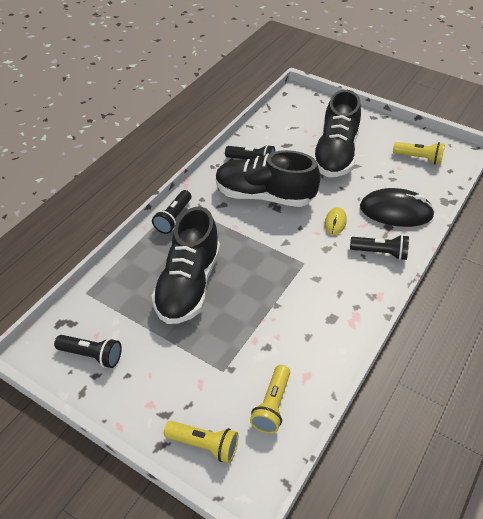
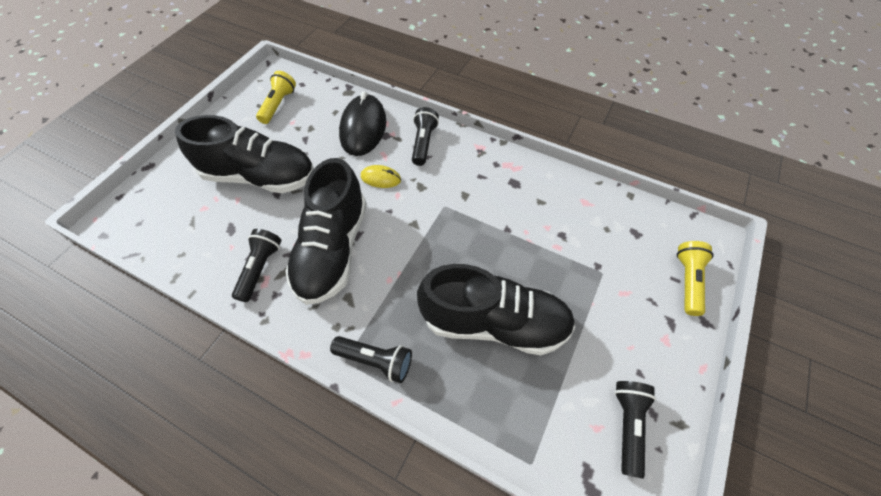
camera: 95 degrees left, 10 degrees up
(272, 405) = (626, 228): yellow flashlight -> none

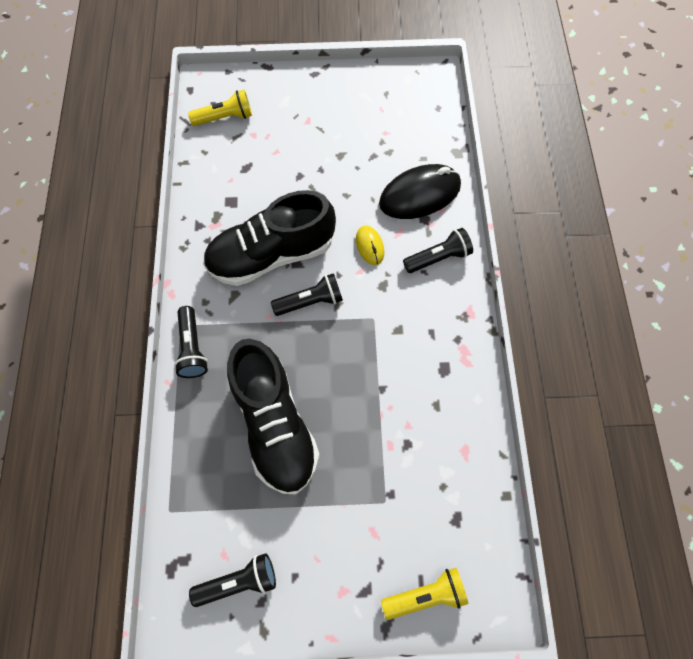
camera: 60 degrees right, 10 degrees up
(260, 176) = (309, 151): black shoe -> none
(260, 268) = (223, 214): black flashlight -> black flashlight (310, 301)
(278, 105) = (398, 108): yellow flashlight -> yellow flashlight (225, 118)

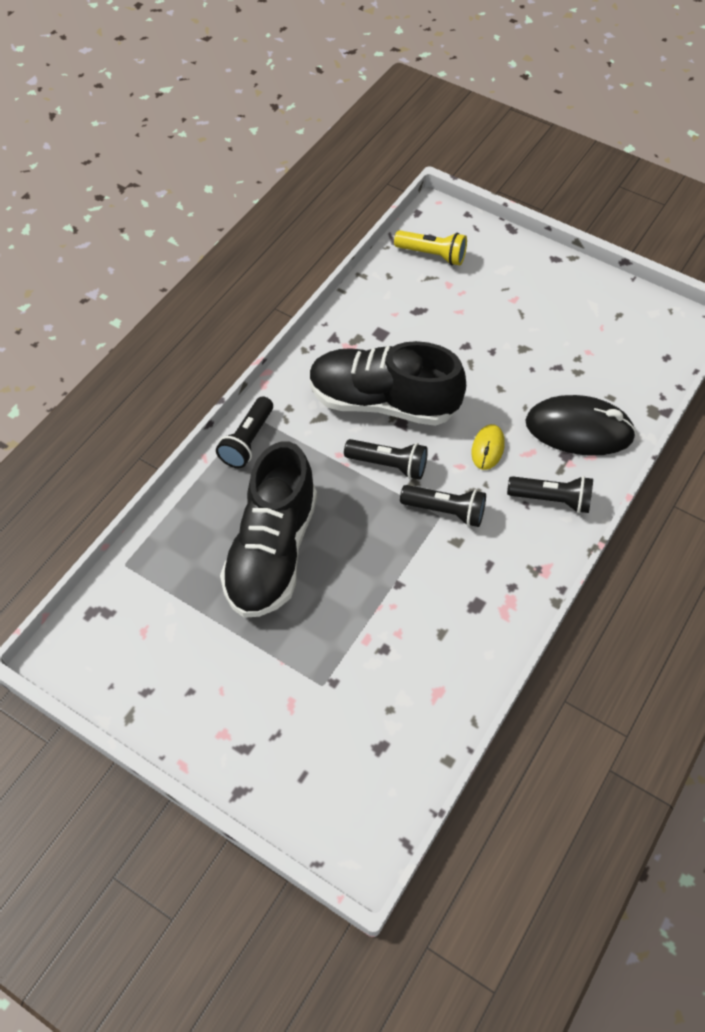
camera: 35 degrees right, 10 degrees down
(239, 581) = (139, 662): black flashlight -> black flashlight (445, 511)
(426, 595) = (298, 791): yellow flashlight -> none

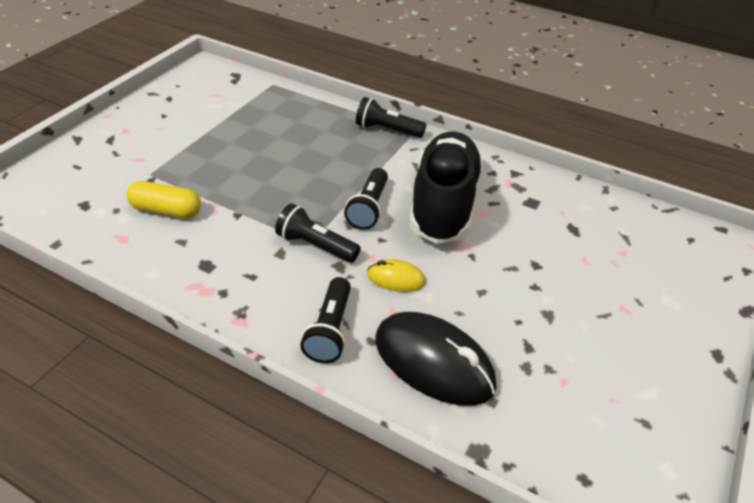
camera: 85 degrees right, 15 degrees down
(272, 551) = (278, 146): black shoe -> none
(391, 655) = (166, 210): none -> yellow capsule
(432, 255) = (661, 240): yellow flashlight -> none
(445, 511) = (316, 245): black flashlight -> black flashlight turned 105 degrees clockwise
(579, 429) = (433, 362): black mouse -> black mouse turned 60 degrees counterclockwise

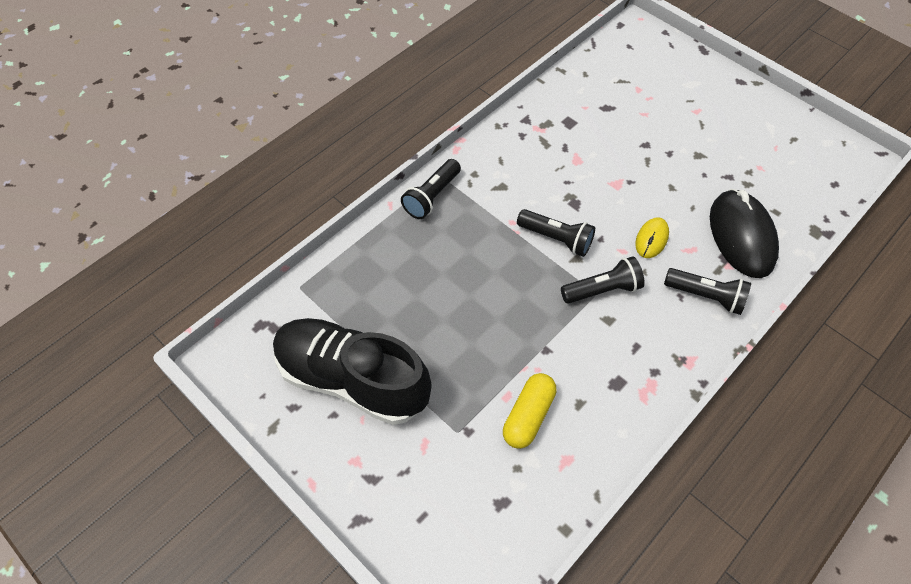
camera: 75 degrees left, 15 degrees up
(316, 245) = (602, 290): black flashlight -> black flashlight turned 150 degrees counterclockwise
(433, 362) = (741, 236): black mouse -> black mouse turned 60 degrees counterclockwise
(444, 204) = (561, 182): black shoe -> black shoe (352, 380)

